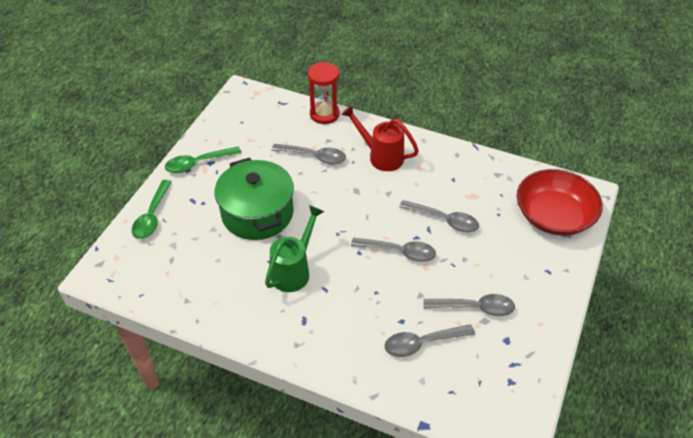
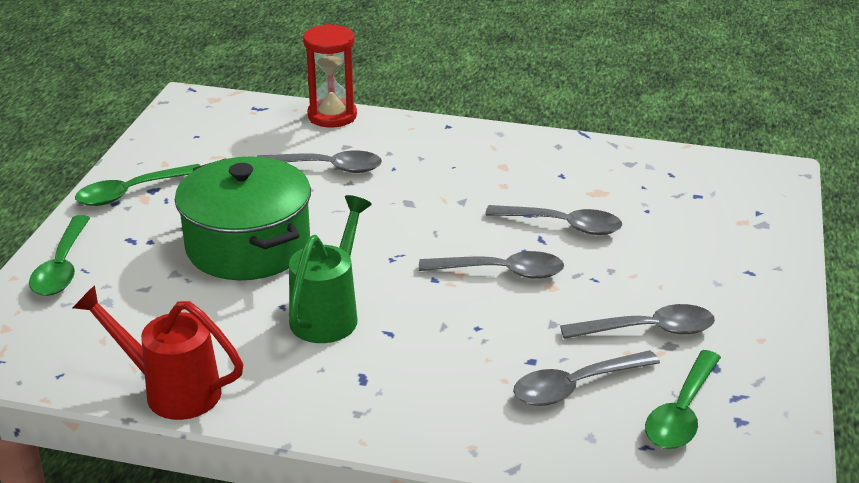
camera: 10 degrees left, 15 degrees down
(380, 156) = (437, 158): red watering can -> red watering can (171, 390)
(478, 371) = (681, 412): none -> green spoon
(554, 216) = (734, 204): red bowl -> none

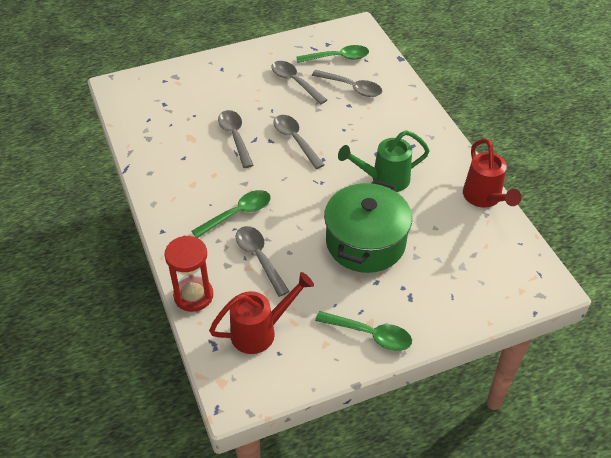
camera: 125 degrees left, 15 degrees up
(62, 267) = (460, 308): green spoon -> green spoon (238, 214)
(234, 135) = (261, 331): none -> red watering can

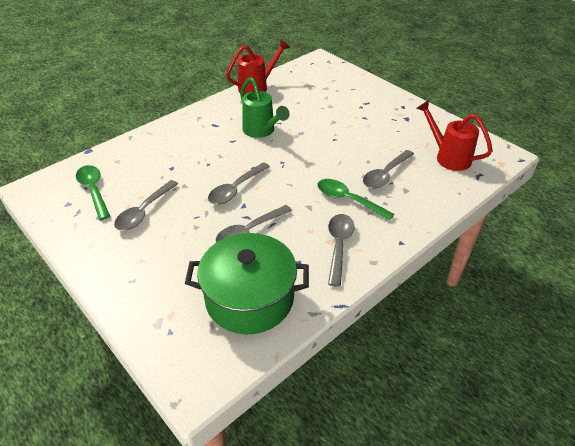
camera: 110 degrees left, 5 degrees down
(193, 295) = (449, 199): red hourglass -> none
(351, 87) = (143, 171): grey spoon -> grey spoon (339, 246)
(365, 242) = (332, 128): green pot -> green pot (249, 298)
(370, 334) = (408, 112): green spoon -> none

